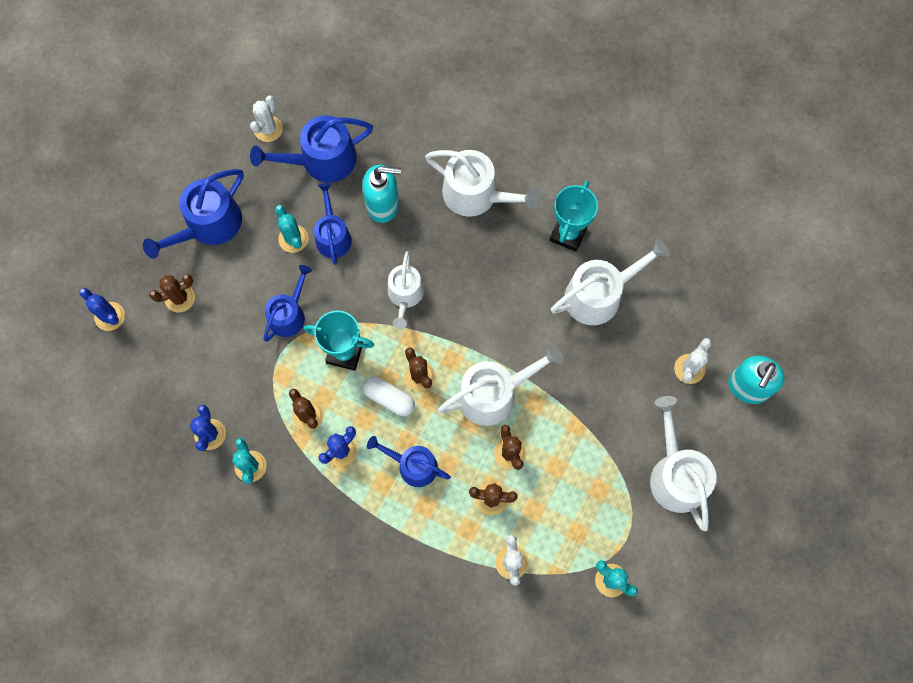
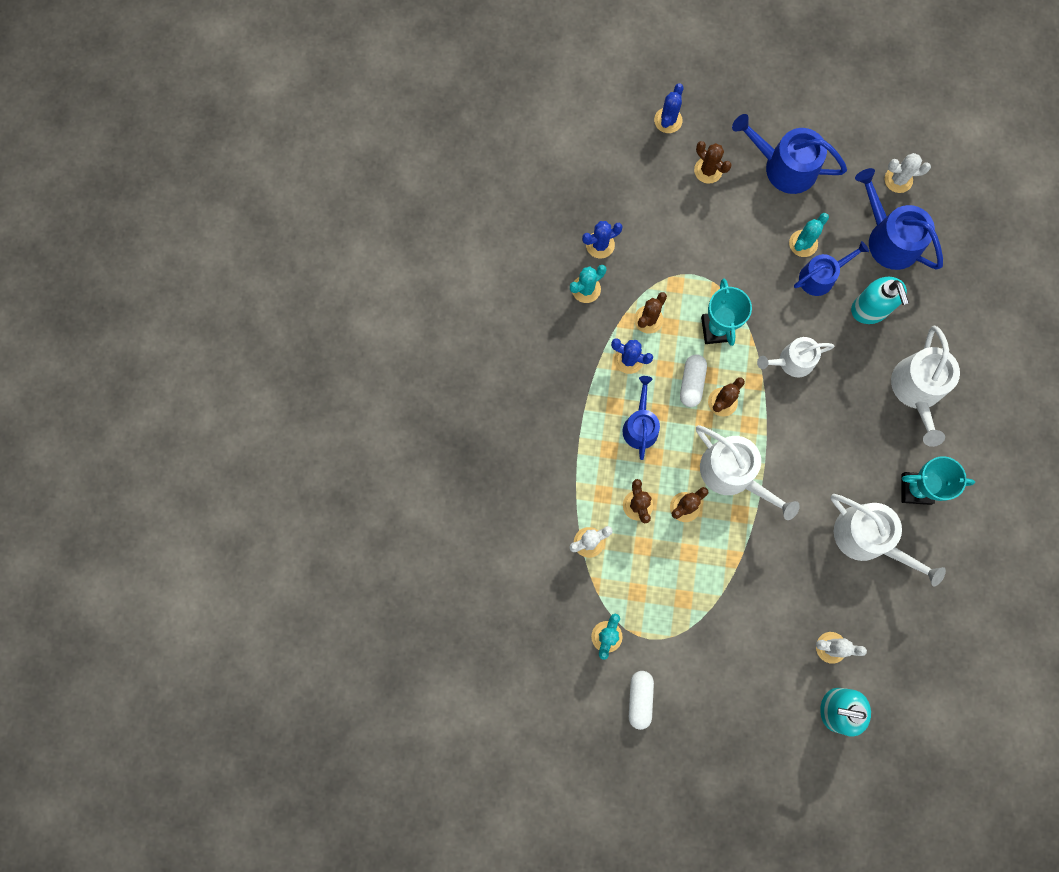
camera: 70 degrees right, 5 degrees up
(289, 314) = (732, 267): blue watering can -> none
(676, 475) = (724, 666): white watering can -> none
(682, 570) = (640, 699): none -> white capsule

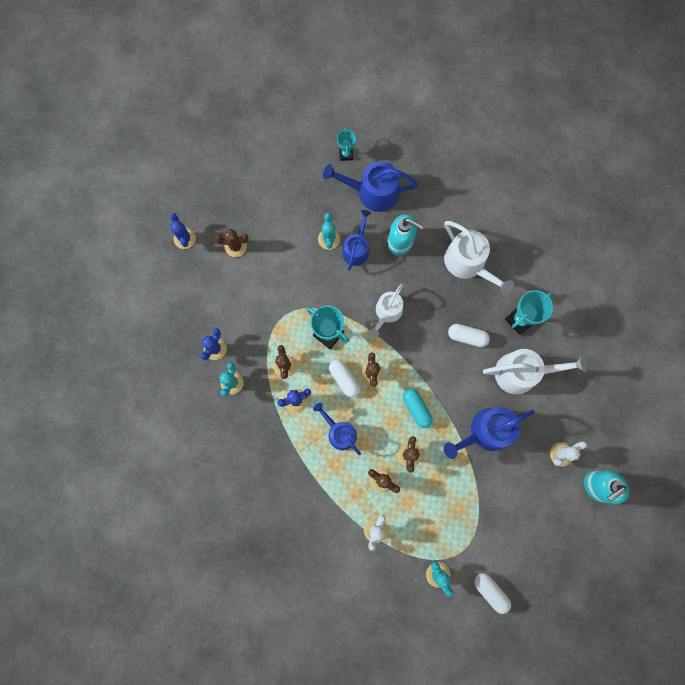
camera: 45 degrees left, 0 degrees up
(733, 473) = (416, 408): white watering can -> turquoise capsule
(784, 167) = (276, 204): blue watering can -> blue watering can (486, 432)
(847, 455) = (467, 337): none -> white capsule
(898, 180) = (346, 154): white cactus -> turquoise trophy

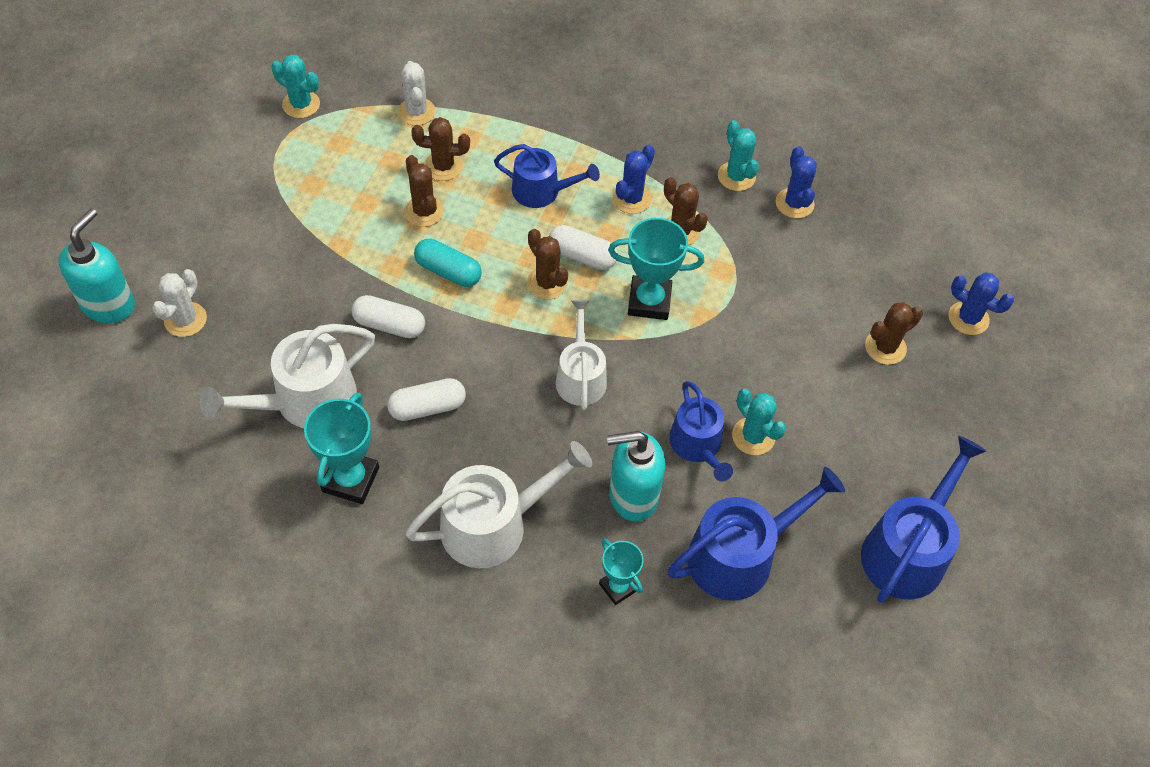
camera: 145 degrees right, 20 degrees down
(346, 154) = (836, 597): turquoise trophy -> turquoise trophy (618, 587)
(468, 263) = (493, 524): white watering can -> white watering can turned 135 degrees clockwise
(486, 432) = (322, 292): blue watering can -> blue watering can (908, 550)
(490, 591) = (217, 118): white capsule -> white capsule (389, 325)

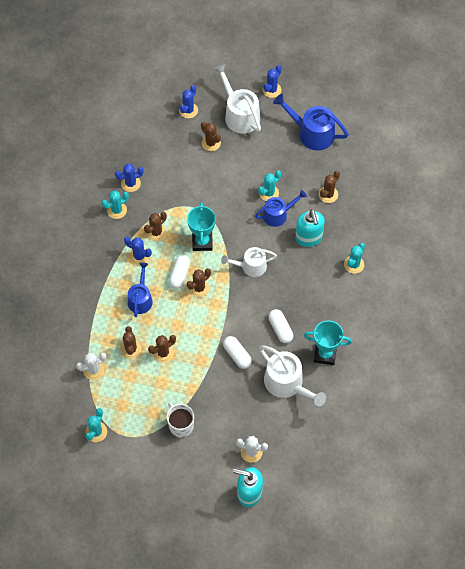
camera: 95 degrees left, 5 degrees up
(274, 220) = (181, 425): none -> white mug
(389, 325) = (237, 355): white capsule -> white capsule turned 45 degrees counterclockwise
(448, 271) = (199, 334): turquoise capsule -> none
(493, 524) = (334, 291): white watering can -> white watering can (239, 115)
(552, 576) = (354, 264): none -> turquoise cactus
(618, 587) = (353, 239): turquoise trophy -> none
(739, 555) = (328, 194): blue watering can -> brown cactus
(1028, 484) = (271, 90): none -> blue cactus

